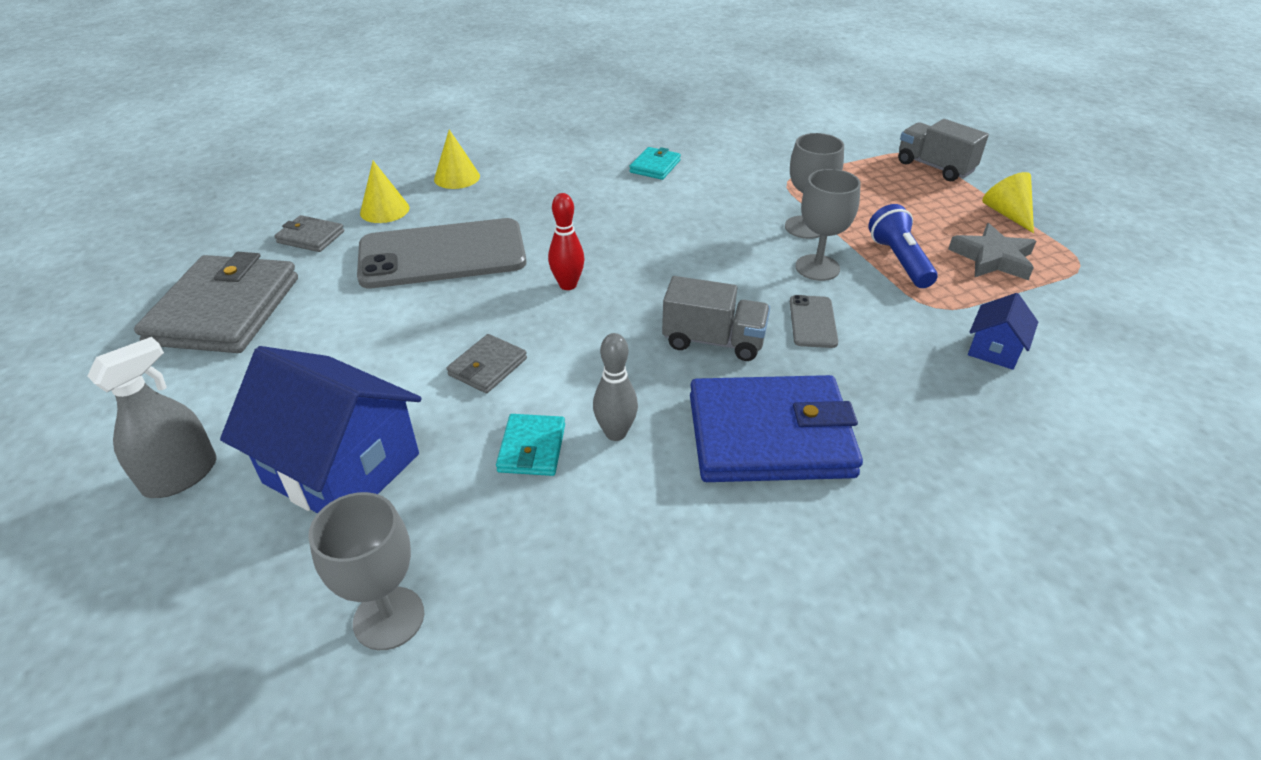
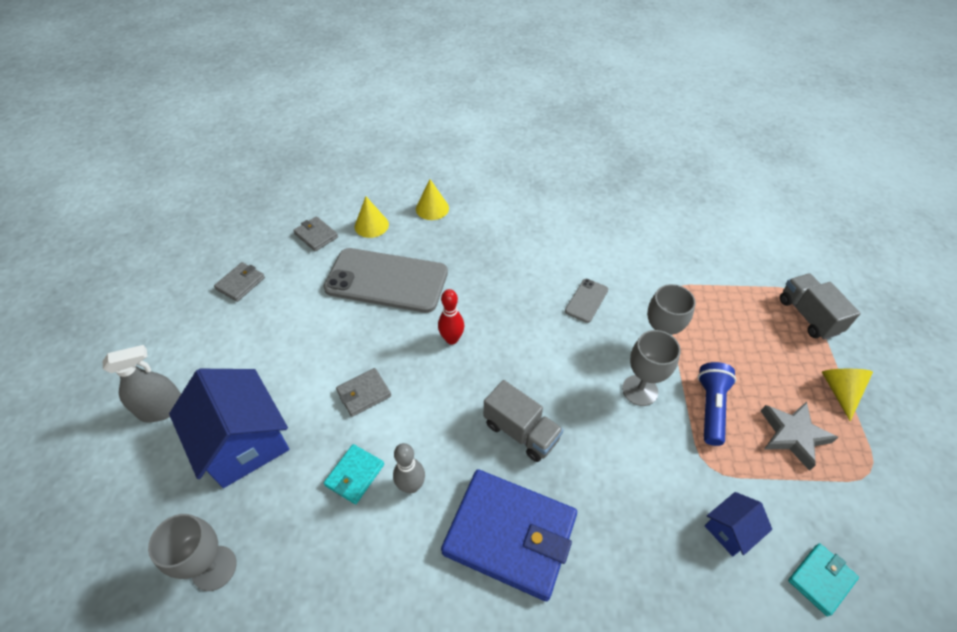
camera: 25 degrees right, 10 degrees up
(224, 310) = (240, 283): grey wallet -> grey wallet, size x0.46
(655, 166) = (576, 241): turquoise wallet -> turquoise wallet (821, 579)
(812, 322) = (603, 442): grey phone -> grey phone (586, 300)

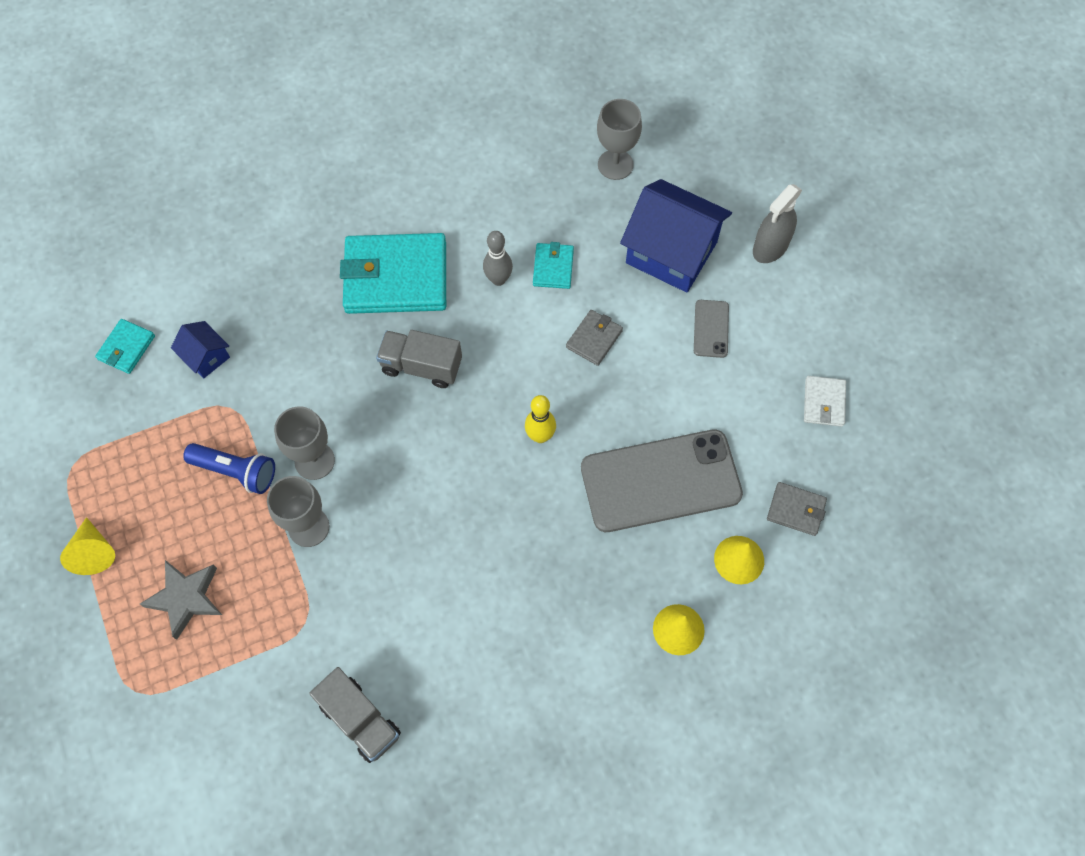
camera: 155 degrees right, 15 degrees up
(240, 283) = (824, 402): grey wallet -> white wallet
(451, 339) = (540, 436): red bowling pin -> yellow bowling pin
(510, 534) = (396, 277): blue wallet -> turquoise wallet
(586, 300) = (407, 557): grey phone -> grey phone (711, 329)
(710, 408) = (236, 471): blue flashlight -> blue flashlight turned 60 degrees counterclockwise
(730, 530) = (206, 357): blue house -> blue house turned 75 degrees counterclockwise
(793, 435) = (148, 475): grey star -> grey star (186, 598)
(808, 316) = (125, 654): grey truck -> grey truck (360, 719)

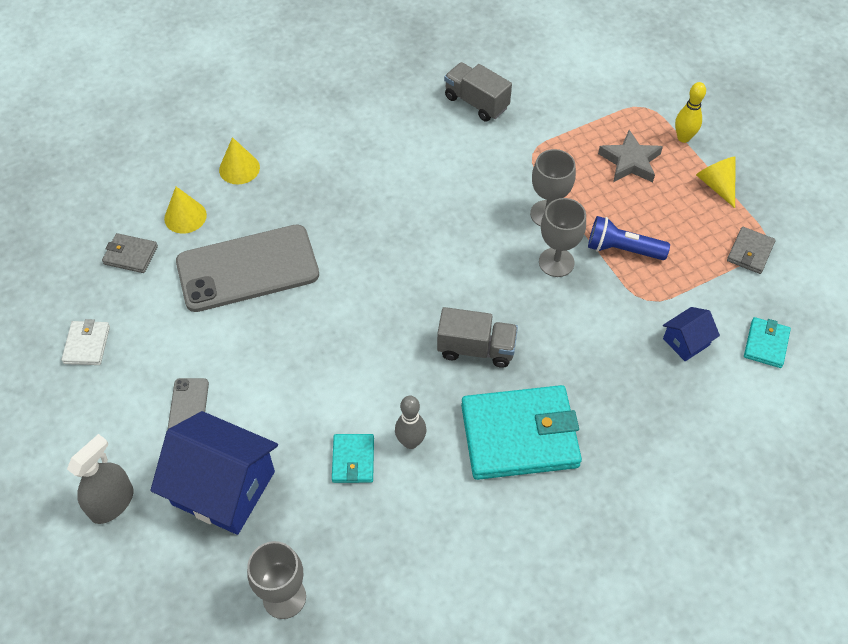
camera: 175 degrees right, 10 degrees down
(206, 357) = (686, 342): blue house -> blue house turned 75 degrees counterclockwise
(540, 436) = (357, 296): yellow bowling pin -> yellow bowling pin (683, 138)
(594, 339) = (308, 387): grey wallet -> grey wallet (750, 252)

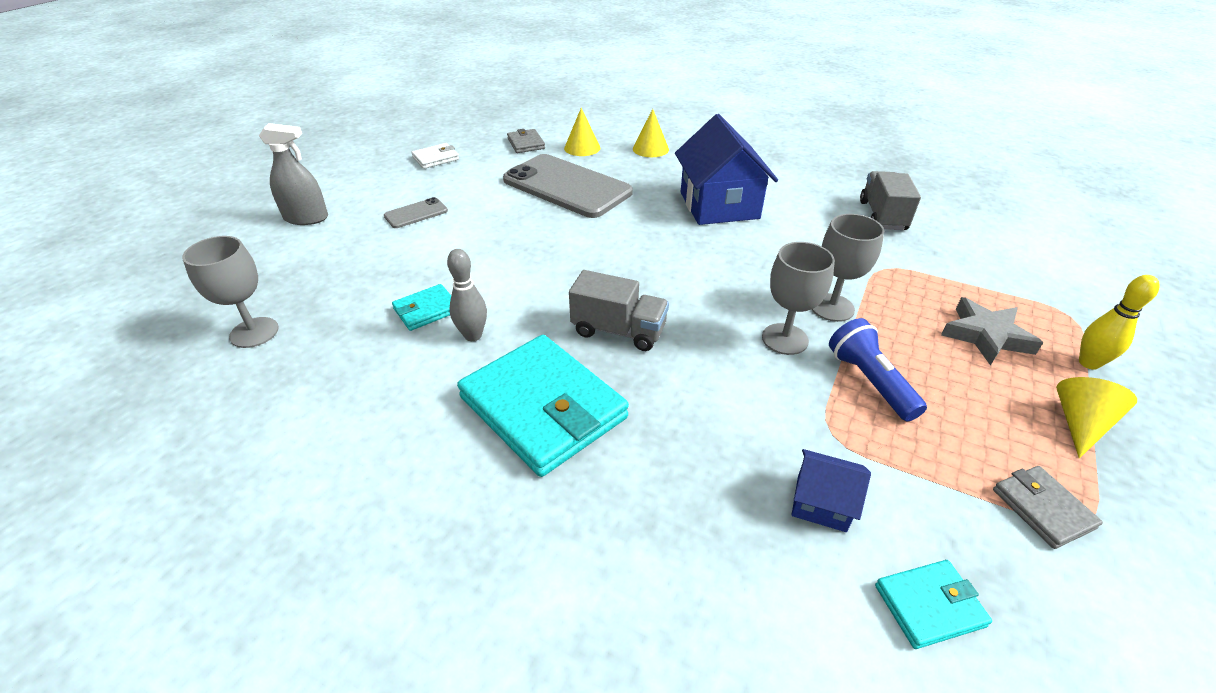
camera: 55 degrees right, 15 degrees down
(223, 488) = (351, 257): blue house -> blue house (719, 205)
(476, 348) = (618, 330): grey truck -> grey truck turned 45 degrees counterclockwise
(750, 252) = (1042, 509): grey wallet -> grey wallet turned 75 degrees clockwise

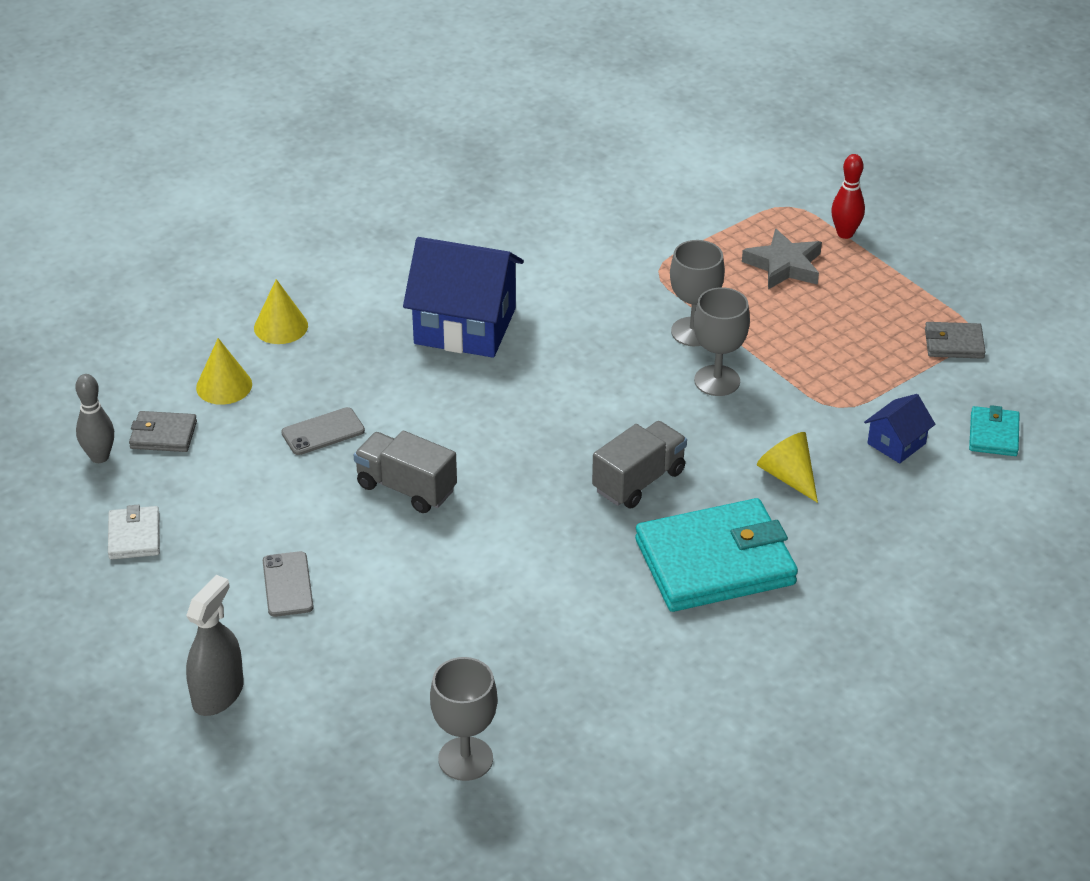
camera: 65 degrees left, 0 degrees up
(426, 310) = (514, 612): turquoise wallet -> none
(473, 335) = (581, 585): grey bowling pin -> grey bowling pin (99, 457)
(567, 186) = (323, 432): grey phone -> grey phone, size x0.44
(869, 381) = (796, 358): blue flashlight -> none
(882, 216) = (572, 223): grey truck -> grey truck (406, 488)
(1080, 423) = (897, 279): yellow cone -> yellow cone (788, 476)
(1088, 363) = (845, 233): yellow bowling pin -> red bowling pin

